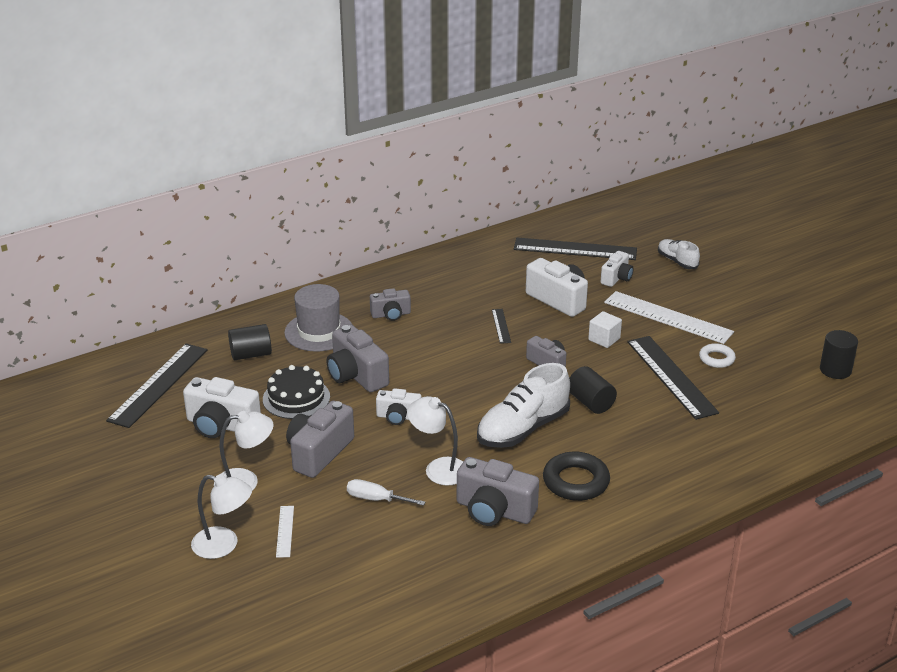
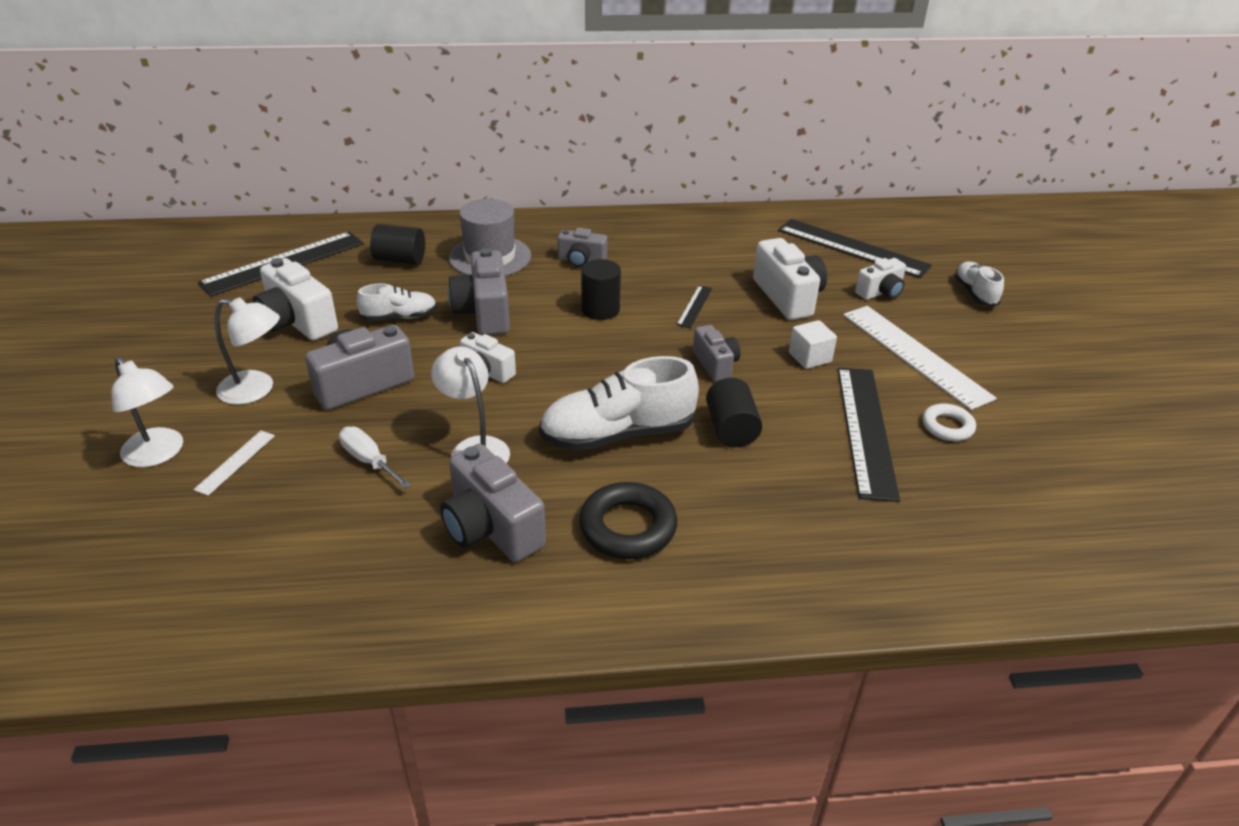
camera: 25 degrees right, 5 degrees up
(296, 398) = (399, 317): black cake -> white shoe
(835, 370) = (1122, 497): black cylinder -> black cylinder (600, 309)

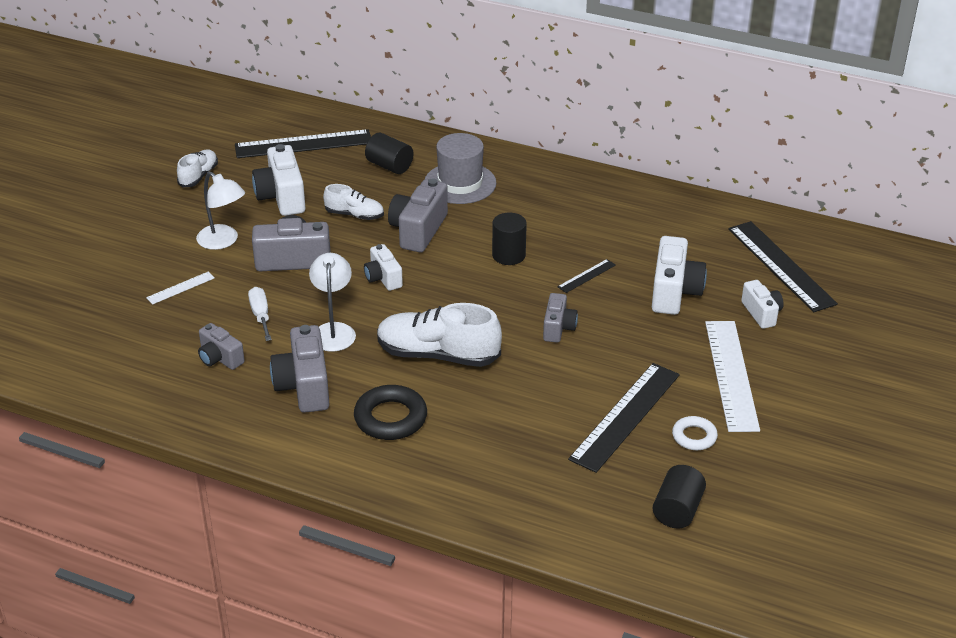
camera: 30 degrees right, 0 degrees up
(159, 454) = (139, 267): white lamp -> none
(581, 260) = (530, 208): grey camera -> grey camera (220, 358)
(731, 429) = (523, 380): black cylinder -> black cylinder (677, 510)
(810, 357) = (639, 347): white cube -> none
(880, 292) = (761, 313): white camera -> white camera turned 105 degrees counterclockwise
(975, 293) = (849, 341): white shoe -> white shoe (198, 176)

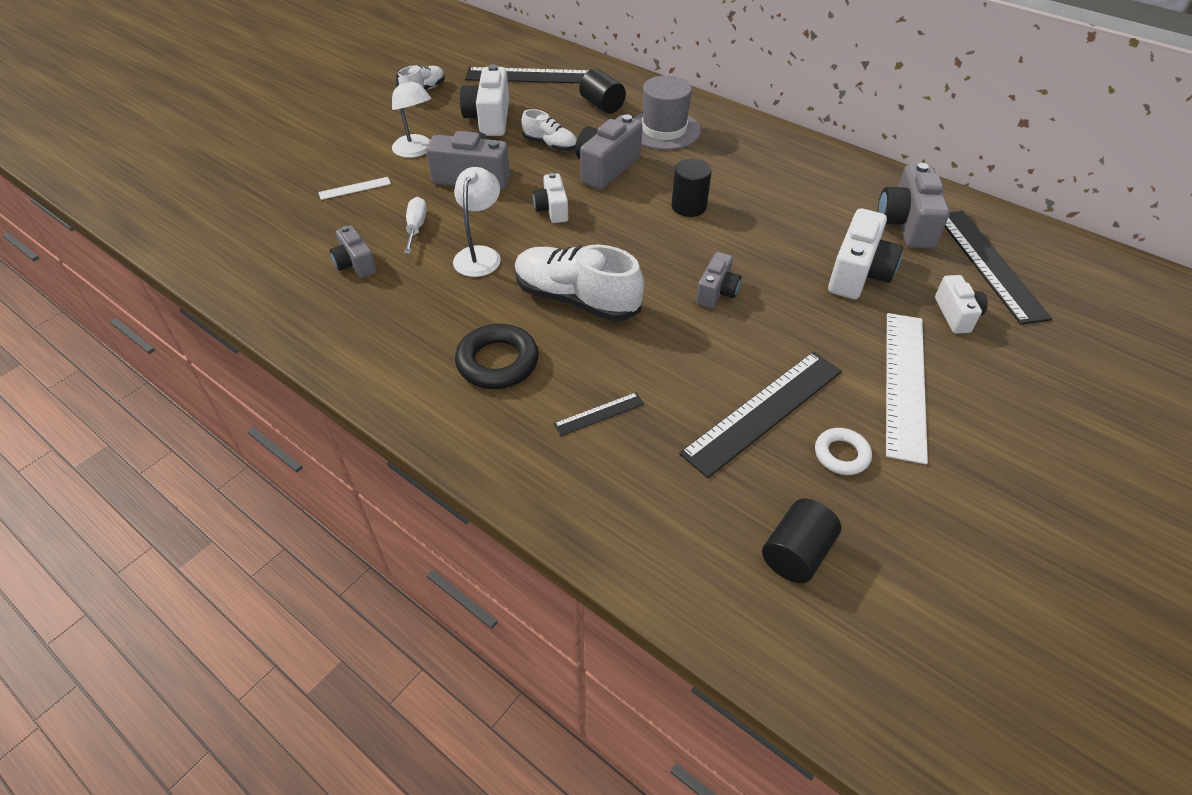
camera: 15 degrees right, 10 degrees up
(304, 386) = (424, 309): grey camera -> grey camera (906, 224)
(586, 276) = (765, 240): black ruler -> black ruler (599, 414)

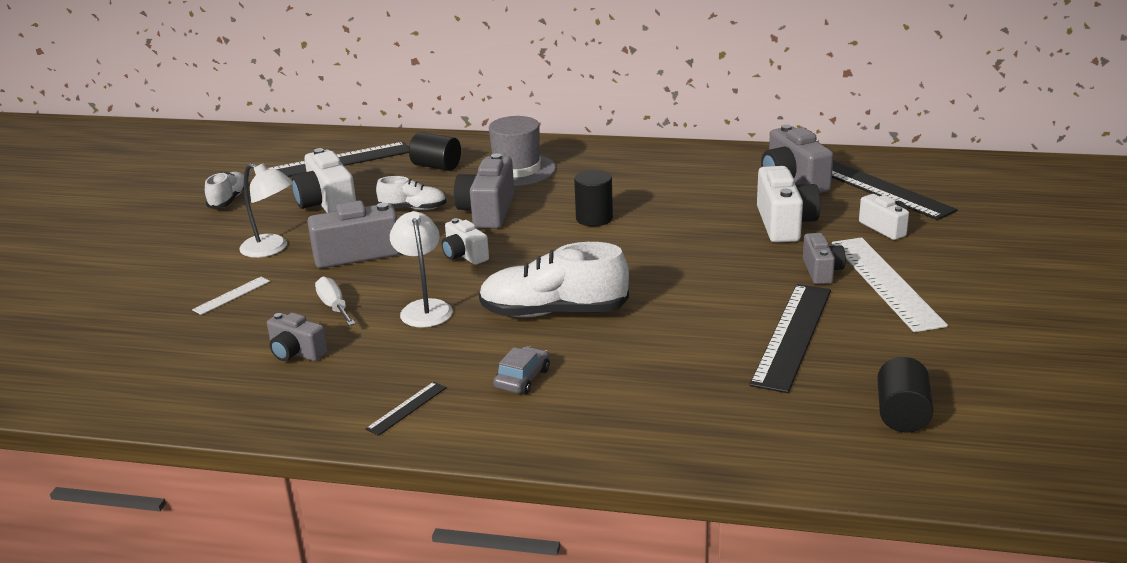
camera: 25 degrees left, 20 degrees down
(497, 362) = (522, 378): black ring -> grey car
(599, 414) = (654, 383): black ruler -> black ruler (407, 408)
(717, 292) = (677, 270): grey camera -> grey camera (821, 271)
(841, 454) = (879, 342): white ring -> none

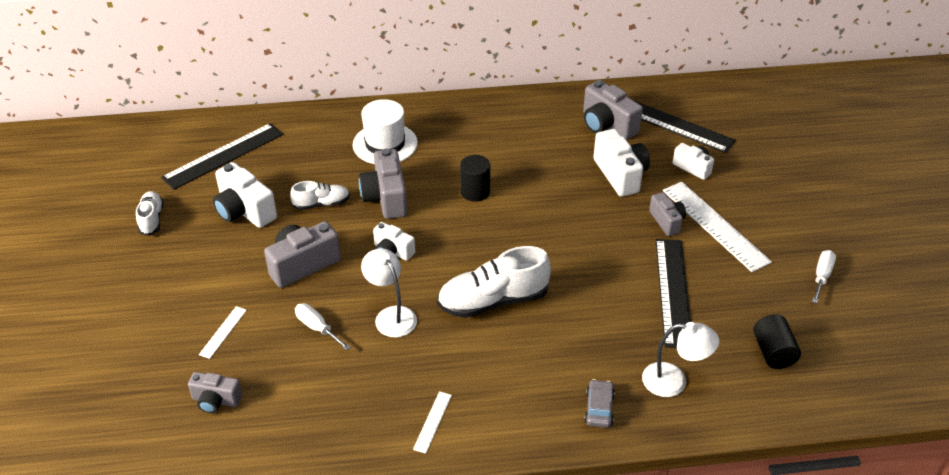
camera: 20 degrees left, 15 degrees up
(271, 249) = (226, 272): white lamp -> white lamp (674, 381)
(296, 353) = (314, 384): grey camera -> grey camera (216, 400)
(407, 408) = (432, 422): black ruler -> white ruler
(436, 166) = (314, 149): black cylinder -> none
(517, 170) = (385, 144): grey hat -> white hat
(522, 378) = (503, 374): grey car -> grey car (599, 408)
(1015, 350) = (822, 276): none -> white screwdriver

